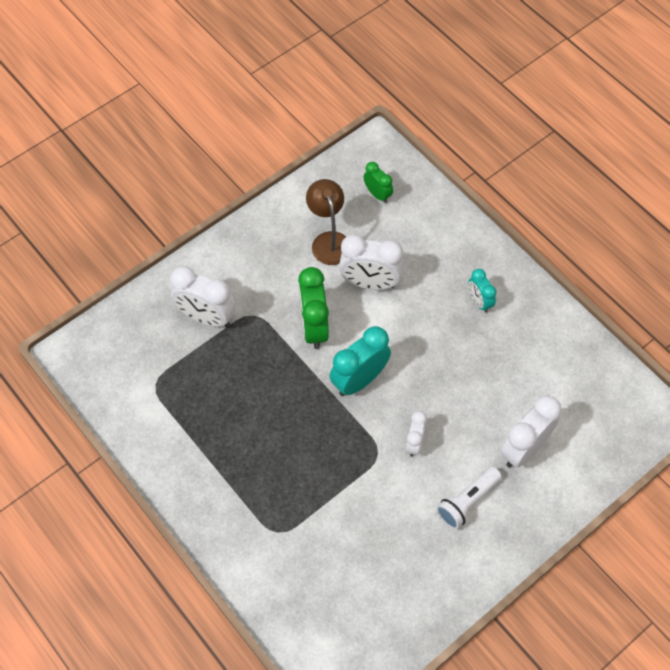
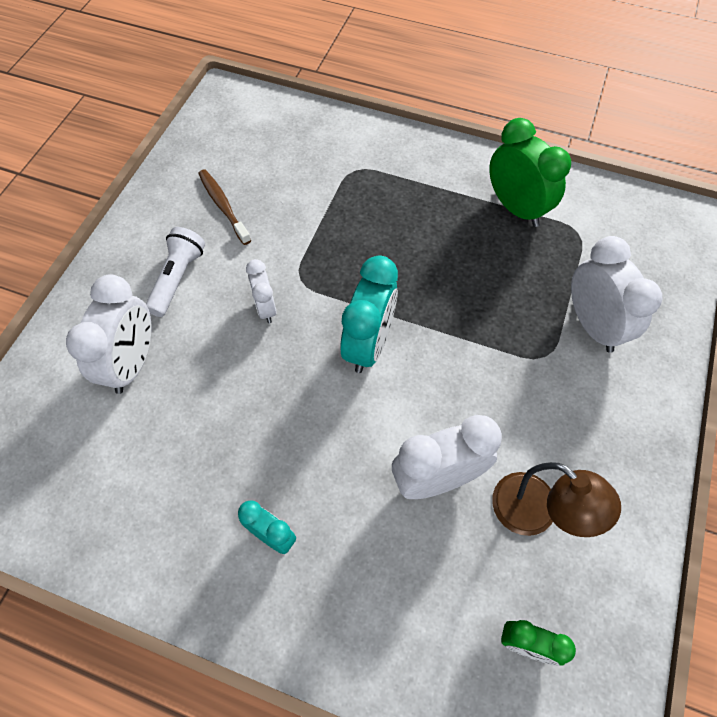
camera: 150 degrees right, 0 degrees up
(206, 317) = (593, 325): white clock -> white clock turned 75 degrees clockwise
(314, 327) = (464, 379): green clock -> green clock (516, 208)
(403, 553) = (223, 206): none -> brown toothbrush

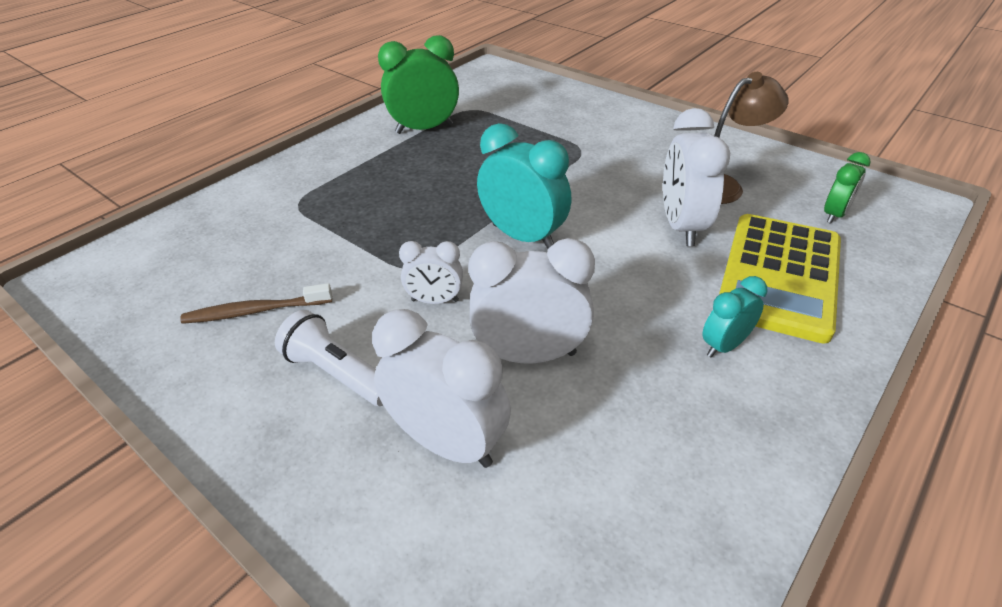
camera: 70 degrees left, 20 degrees down
(386, 581) = (779, 276): none -> yellow calculator
(593, 325) = (563, 124): white clock -> white clock (530, 355)

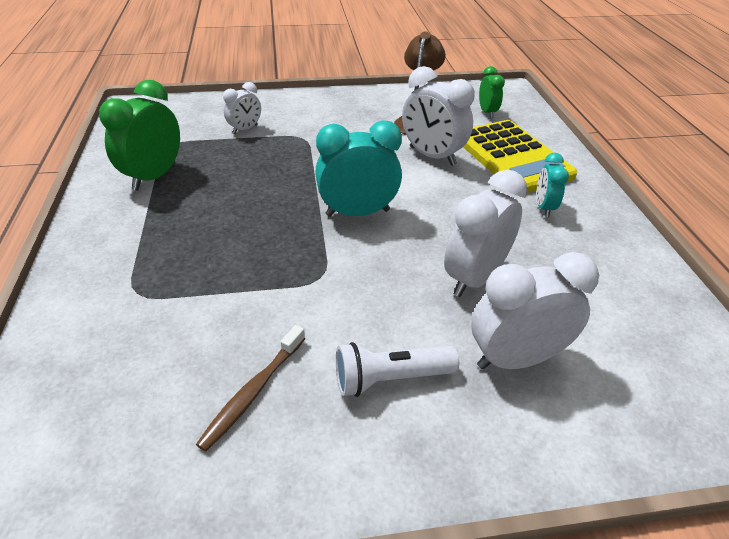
camera: 50 degrees left, 0 degrees up
(435, 301) = (371, 287): white clock -> white clock (245, 129)

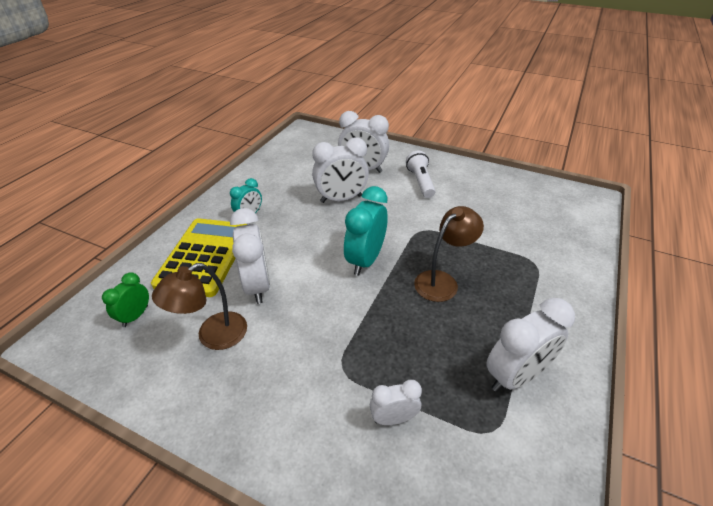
camera: 145 degrees left, 0 degrees up
(154, 177) = (515, 376): green clock -> white clock
(253, 392) = (481, 198): brown toothbrush -> none
(255, 224) = (442, 281): none -> brown lamp
(357, 213) = (365, 260): turquoise clock -> turquoise clock turned 90 degrees clockwise
(390, 379) = (420, 182): white flashlight -> white flashlight turned 120 degrees counterclockwise

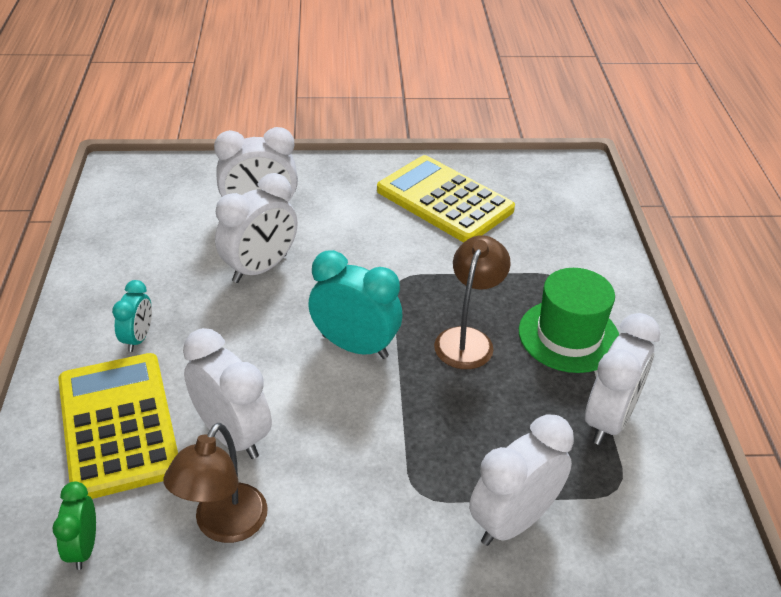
camera: 30 degrees left, 0 degrees up
(365, 260) = (355, 346): turquoise clock -> turquoise clock turned 120 degrees clockwise
(393, 418) = (512, 521): white clock -> white clock, size x1.76
(420, 182) = (354, 208): white flashlight -> none
(482, 193) = (444, 200): none -> yellow calculator
(519, 304) = (569, 336): none -> green hat

